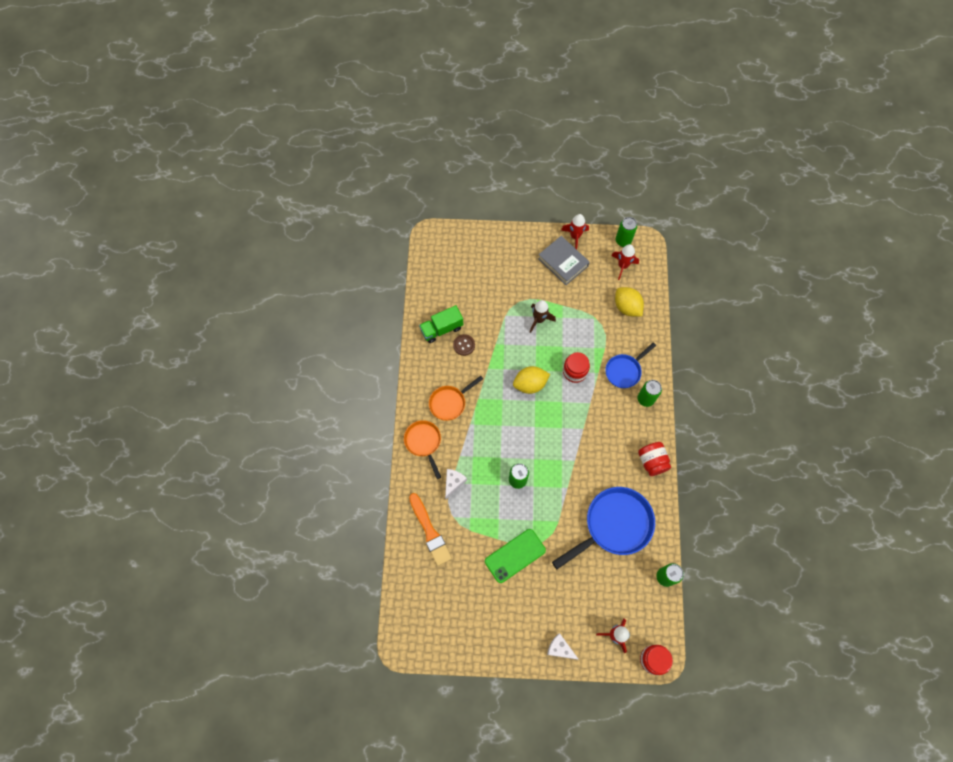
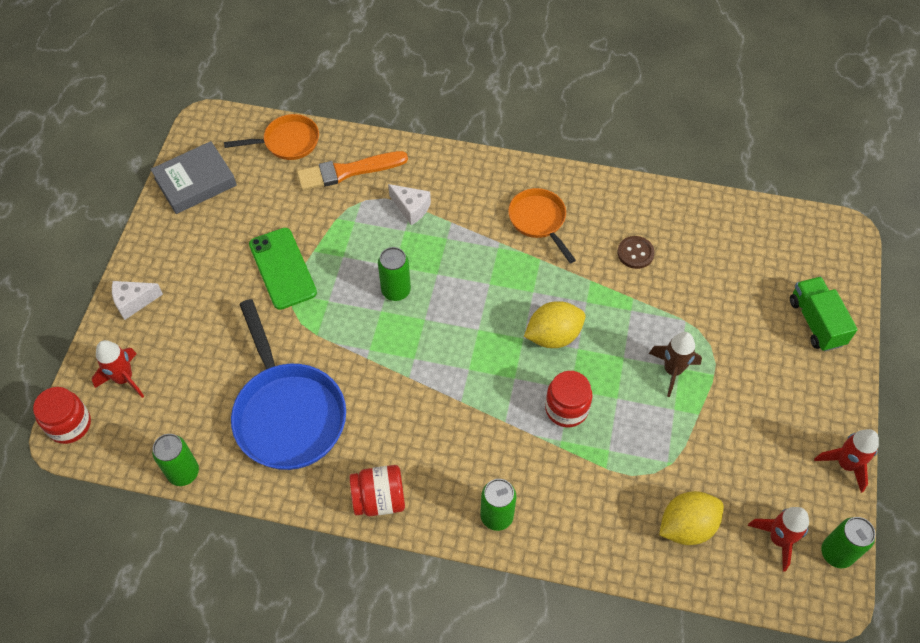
camera: 100 degrees right, 10 degrees down
(423, 442) = (481, 180): orange pan -> orange pan (287, 142)
(441, 329) = (667, 227): green truck -> green truck (816, 322)
(530, 384) = (553, 336): yellow lemon -> yellow lemon turned 75 degrees clockwise
(560, 648) = (134, 302): white cheese -> white cheese turned 150 degrees counterclockwise
(563, 262) = (789, 432): grey book -> grey book (195, 182)
(624, 371) = (556, 492): blue pan -> none

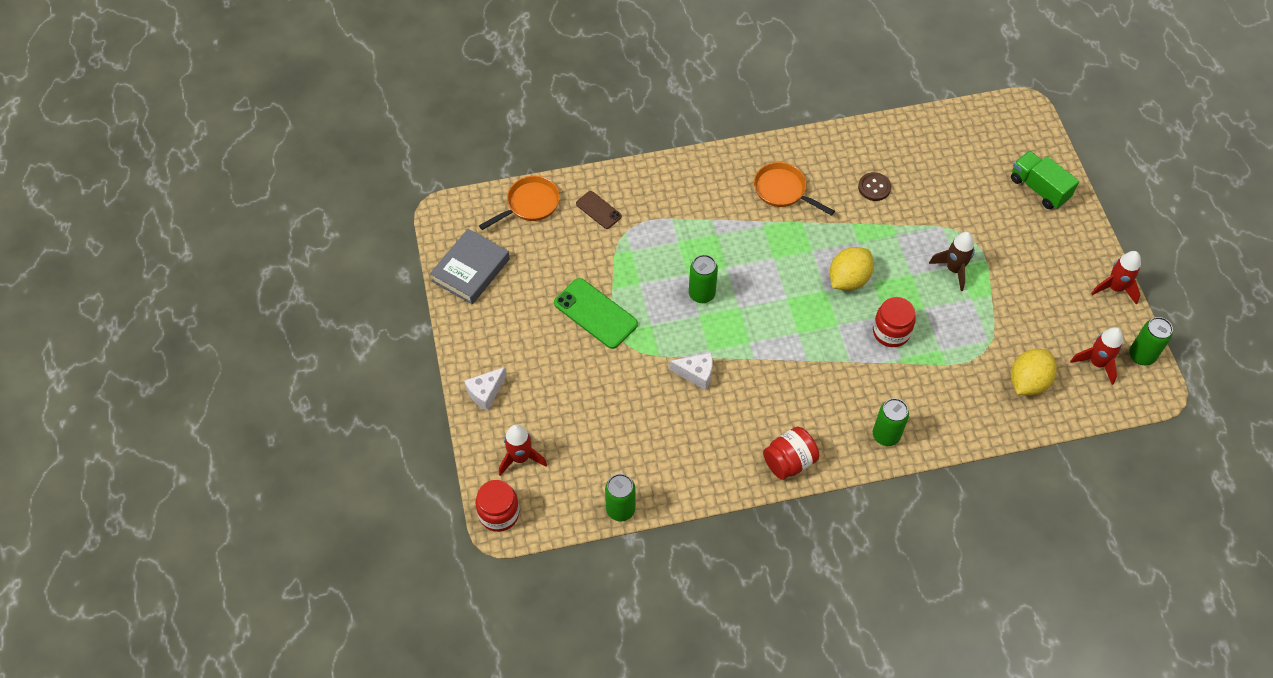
camera: 25 degrees left, 0 degrees up
(288, 414) = (676, 428): blue pan -> none
(347, 171) = (598, 210): orange brush -> brown phone
(411, 208) = (672, 221): white cheese -> white cheese (696, 374)

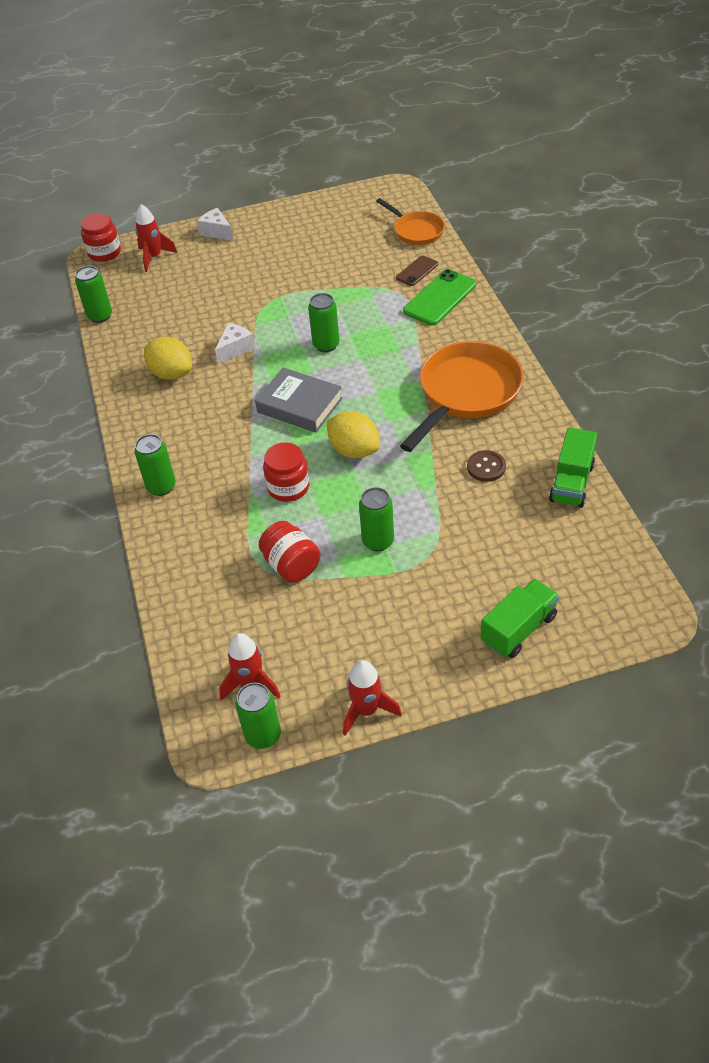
camera: 90 degrees right, 10 degrees down
(471, 270) = (339, 209): grey book -> grey book (299, 405)
(595, 313) = (299, 281): green phone -> green phone (439, 298)
(696, 374) = (235, 349): white cheese -> white cheese turned 150 degrees counterclockwise
(783, 190) = (466, 393): orange pan -> orange pan, size x1.76
(789, 461) = (137, 417): red jar -> red jar (291, 565)
(894, 134) = (571, 483): none -> green truck
(954, 269) = (378, 541): brown rocket -> green can
(1028, 382) = (224, 611): yellow lemon -> yellow lemon (171, 374)

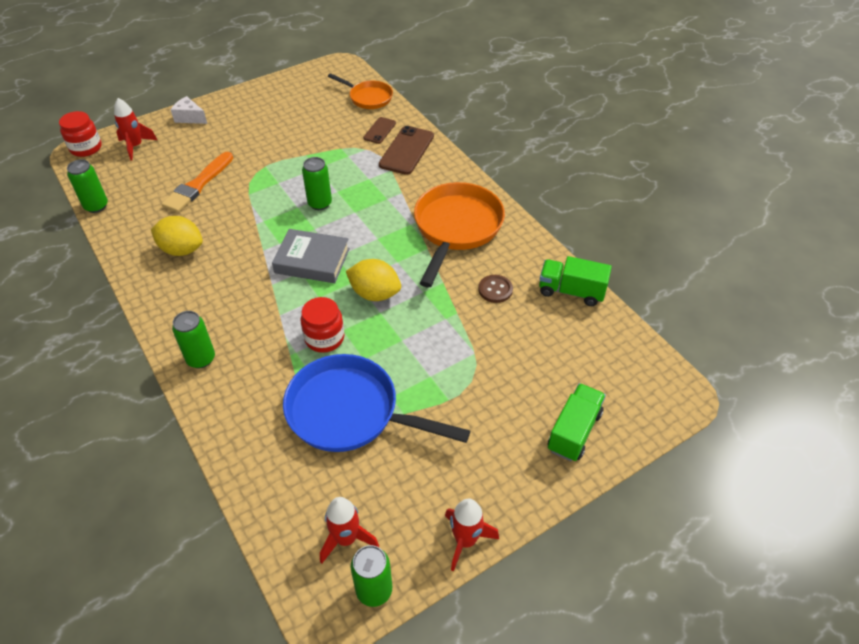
camera: 20 degrees left, 0 degrees up
(206, 307) = (198, 185): none -> orange brush
(235, 349) = (236, 218): white cheese -> none
(291, 565) = (350, 412): red jar -> blue pan
(378, 541) = (423, 374): green can -> none
(439, 298) = (406, 150): green phone -> brown phone
(571, 483) = (571, 291): green truck -> green truck turned 105 degrees clockwise

